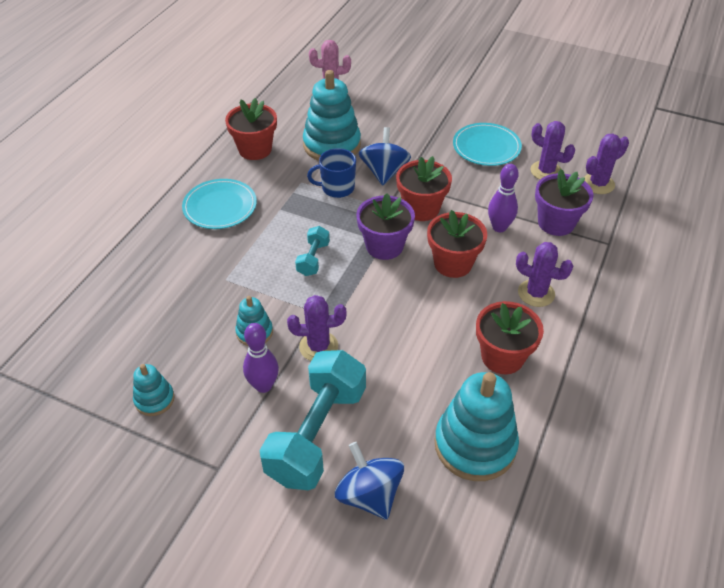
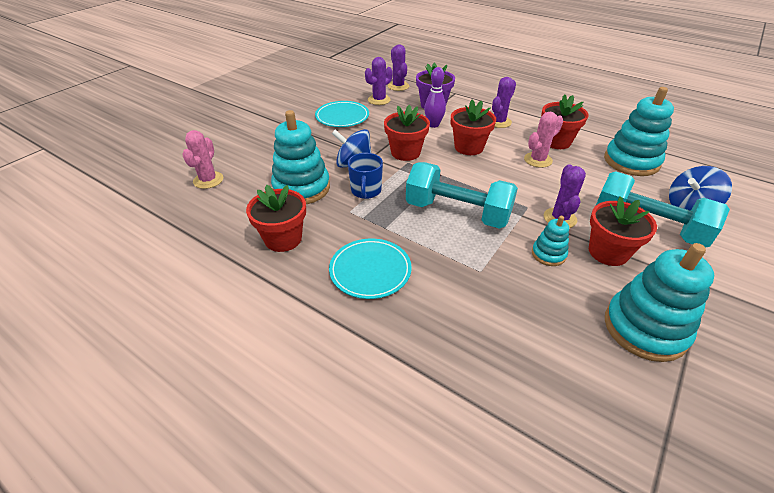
camera: 80 degrees left, 5 degrees down
(154, 399) = (645, 328): turquoise stacking toy -> turquoise stacking toy, size x1.98
(263, 385) = (608, 252): purple bowling pin -> red flower pot
(313, 259) = (457, 212): turquoise dumbbell -> turquoise dumbbell, size x2.15
(384, 246) = (446, 174): purple flower pot -> none
(444, 333) = (538, 160): none -> pink cactus

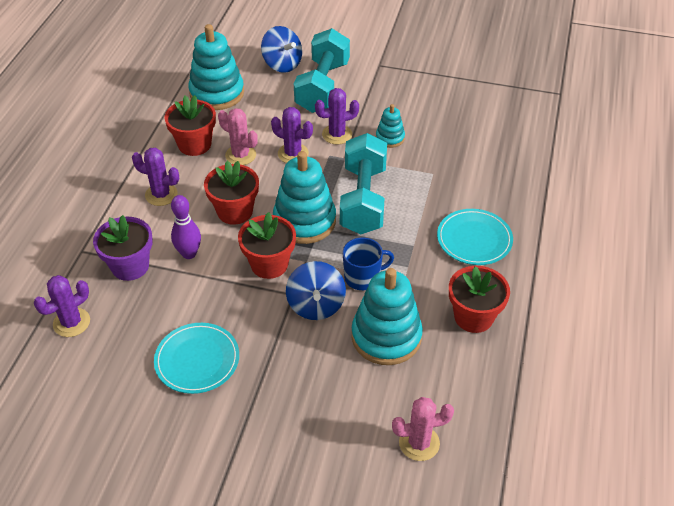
camera: 110 degrees left, 5 degrees up
(379, 100) = (129, 333): purple cactus -> purple cactus (293, 154)
(608, 252) = (368, 107): red flower pot -> none
(645, 328) = (440, 91): turquoise stacking toy -> turquoise stacking toy (304, 221)

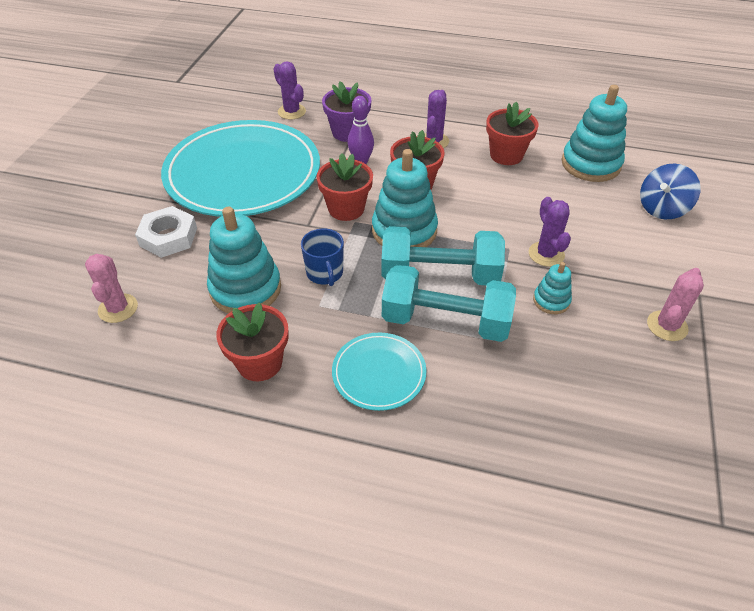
camera: 90 degrees right, 0 degrees up
(197, 360) = (243, 173): turquoise plate -> turquoise plate, size x2.20
(240, 155) = (496, 184): pink cactus -> pink cactus (667, 326)
(293, 154) = (506, 220): purple cactus -> none
(308, 417) = (168, 237): none -> white nut
(316, 305) = (292, 240): blue spinning top -> none
(322, 87) = (631, 242): turquoise dumbbell -> turquoise dumbbell (445, 321)

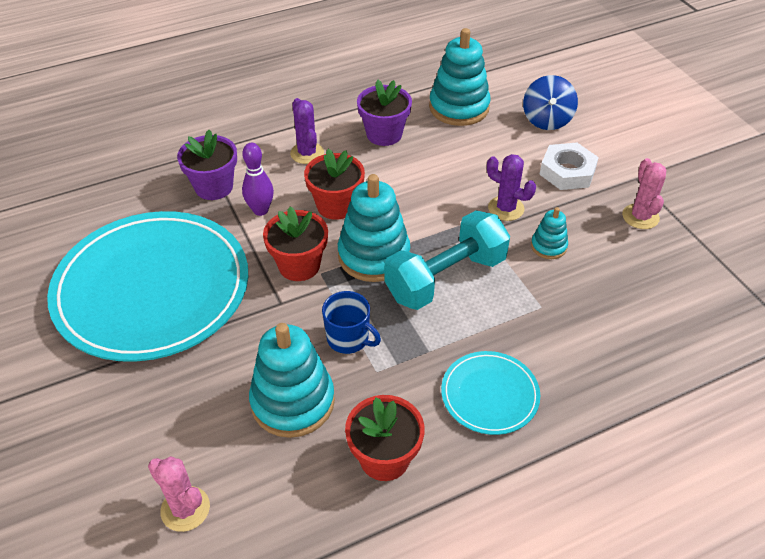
camera: 40 degrees left, 0 degrees up
(168, 237) = (150, 403): white nut -> white nut (567, 172)
(291, 112) = (128, 195): purple cactus -> none
(445, 321) = (492, 315): turquoise dumbbell -> none
(506, 155) = (384, 134): red flower pot -> purple flower pot

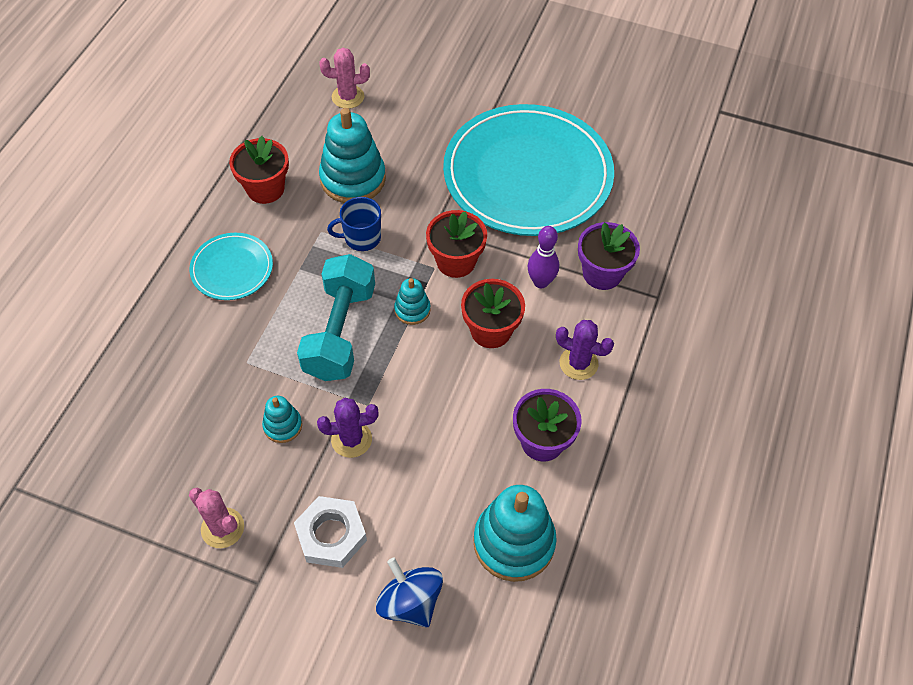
camera: 135 degrees right, 10 degrees up
(374, 255) = (412, 310): turquoise stacking toy -> turquoise stacking toy, size x0.51

